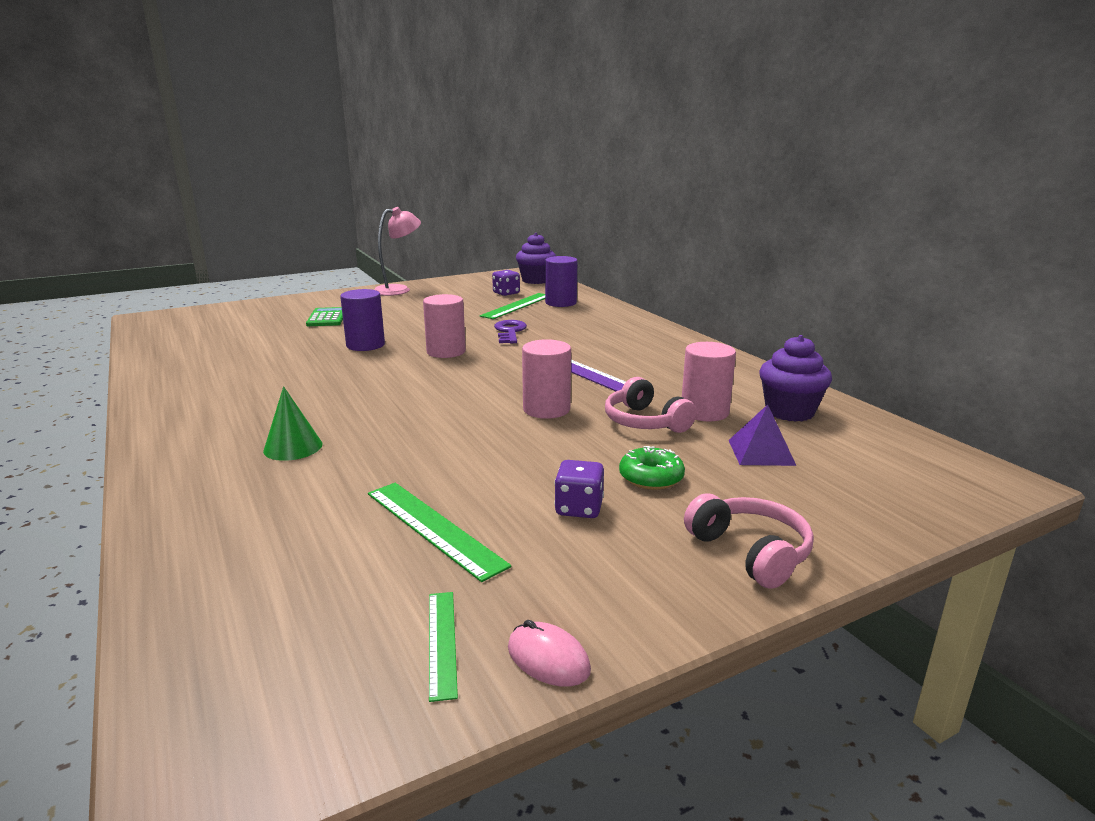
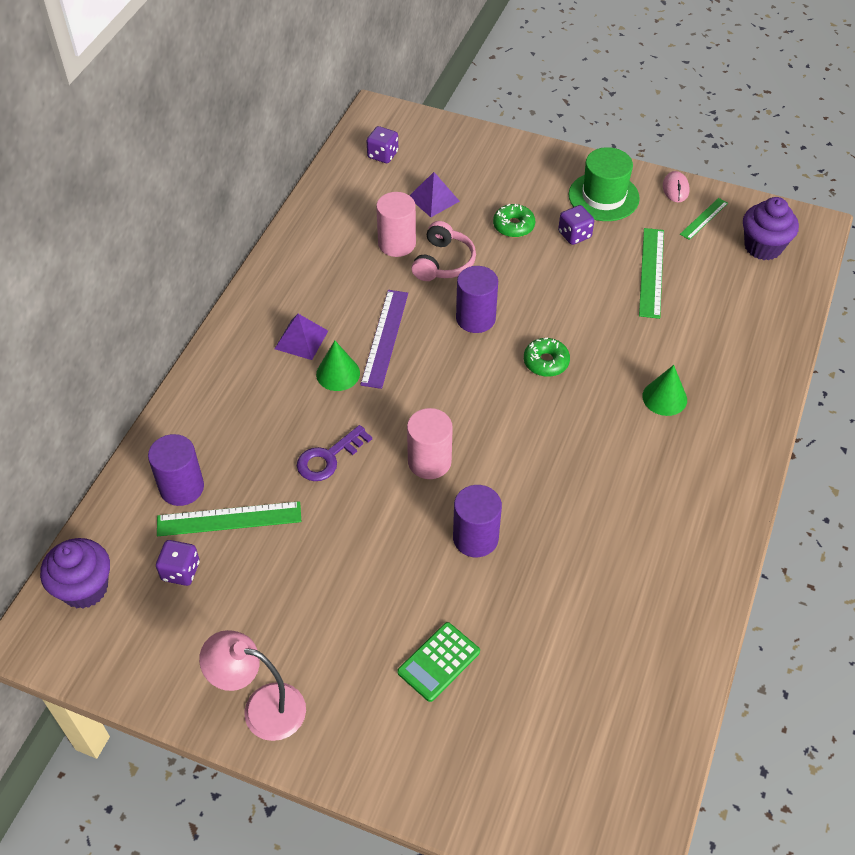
camera: 130 degrees left, 30 degrees up
(441, 416) = (546, 362): none -> green donut
(546, 409) = (475, 318): pink cylinder -> purple cylinder
(578, 351) = (338, 373): none -> green cone
(622, 570) = (603, 197): none -> green hat
(633, 351) = (301, 339): none -> purple pyramid
(750, 552) = (544, 167): pink headphones -> none
(789, 412) = (355, 208): purple cupcake -> purple cupcake (763, 247)
(886, 454) = (383, 155): none -> purple dice

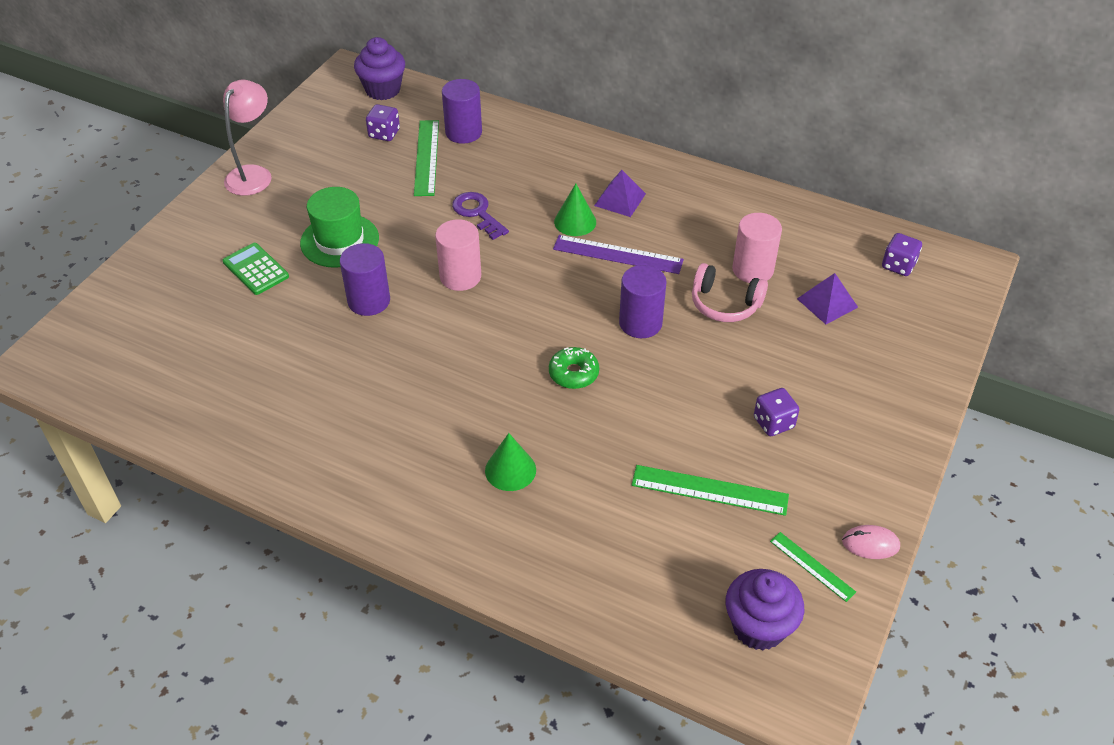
camera: 95 degrees right, 5 degrees down
(513, 226) = (786, 368): green donut -> none
(603, 197) = (846, 461): green hat -> green hat (339, 240)

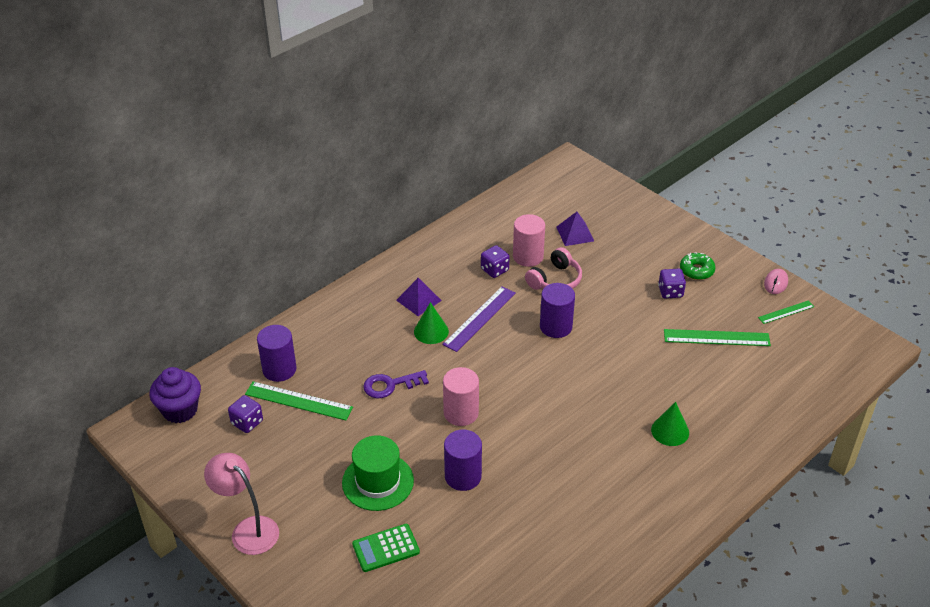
camera: 70 degrees left, 5 degrees down
(573, 373) = (591, 374): green donut -> green donut (696, 270)
(709, 490) = (716, 338): green ruler -> green ruler turned 60 degrees clockwise
(758, 627) = (824, 348): purple cupcake -> none
(898, 265) = (555, 192): purple dice -> purple dice (494, 270)

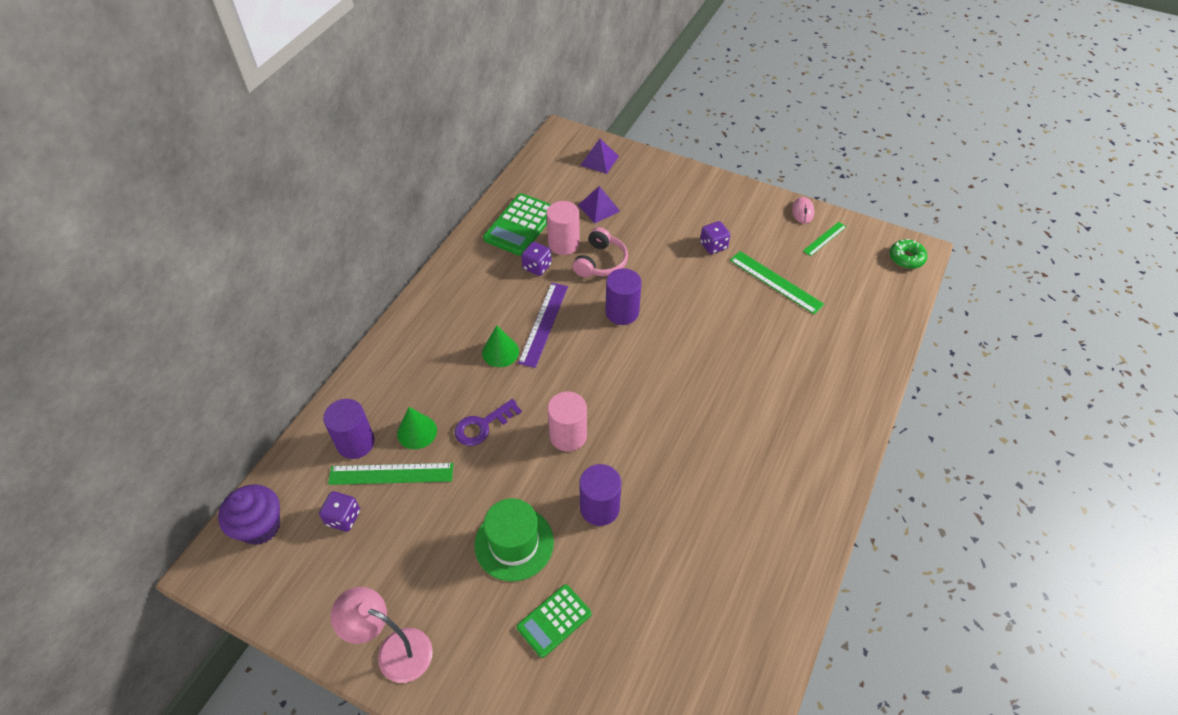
camera: 20 degrees left, 10 degrees up
(418, 300) = (473, 320): purple pyramid -> purple pyramid (599, 160)
(495, 231) = (520, 225): none -> green calculator
(670, 431) = (777, 393): green cone -> green cone (417, 432)
(696, 270) = (727, 217): green donut -> green donut (906, 258)
(716, 338) = (775, 282): green ruler -> green ruler turned 60 degrees clockwise

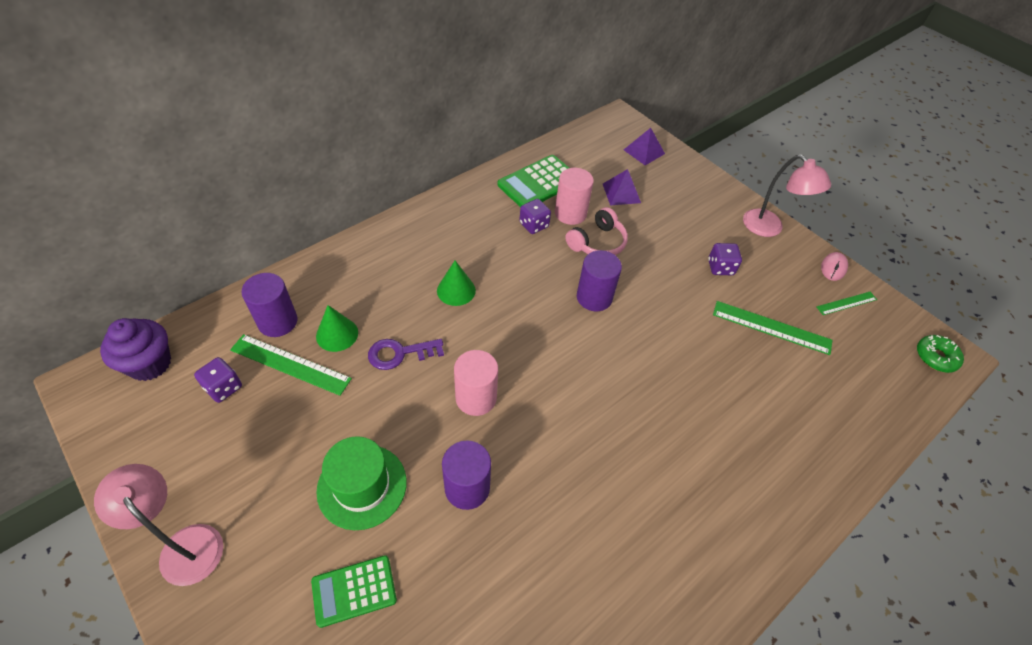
camera: 20 degrees right, 0 degrees up
(543, 324) = (511, 280): purple ruler -> none
(738, 195) = (769, 228): none -> pink lamp
(775, 282) = (771, 327): green ruler -> green ruler turned 45 degrees counterclockwise

